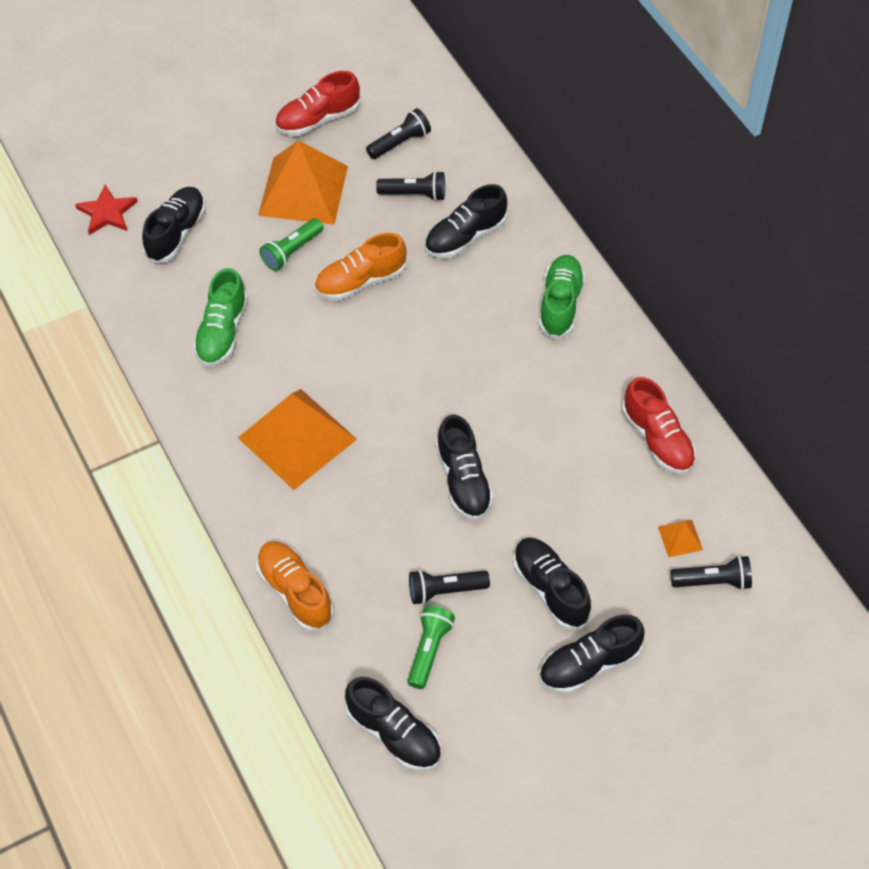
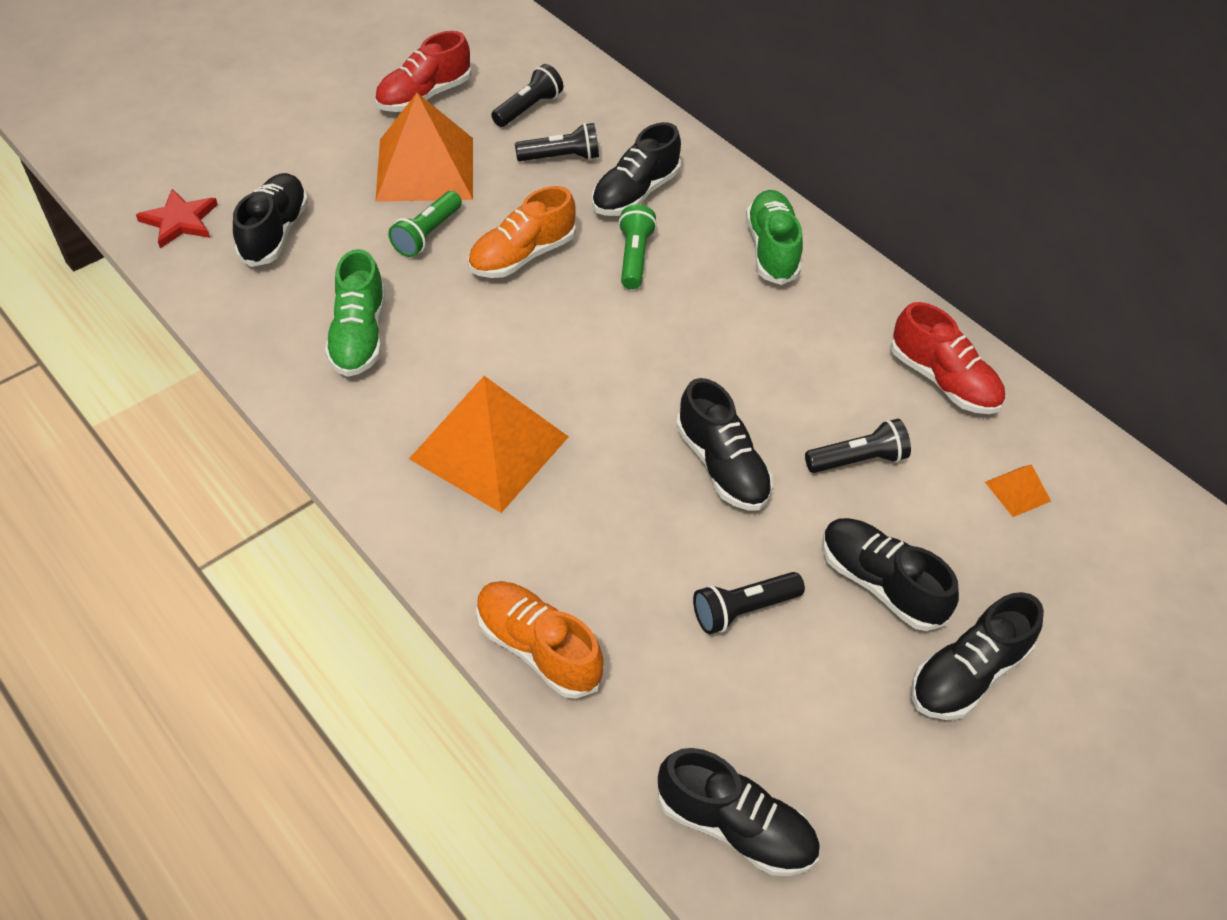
camera: 15 degrees left, 5 degrees down
(429, 650) = (747, 695): green flashlight -> green flashlight (634, 257)
(713, 581) = (1079, 537): black flashlight -> black flashlight (857, 460)

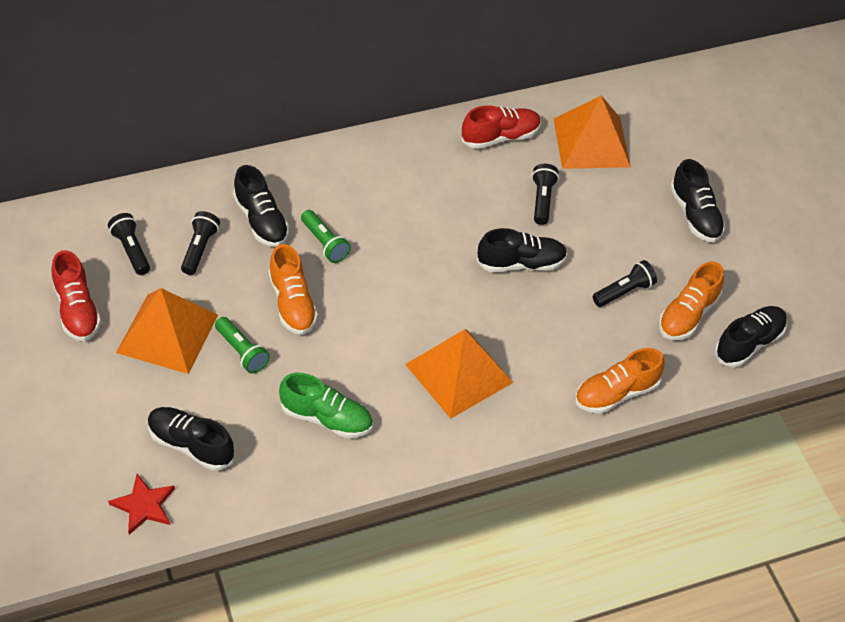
camera: 70 degrees left, 0 degrees up
(634, 257) = (325, 243): green flashlight -> green flashlight turned 150 degrees counterclockwise
(743, 609) = (624, 292): black flashlight -> black flashlight turned 120 degrees counterclockwise
(746, 713) = (688, 315): none -> orange shoe
(771, 249) = (353, 170): green shoe -> none
(880, 583) = (629, 226): black shoe -> none
(1017, 491) = (591, 142): orange pyramid -> orange pyramid, size x2.44

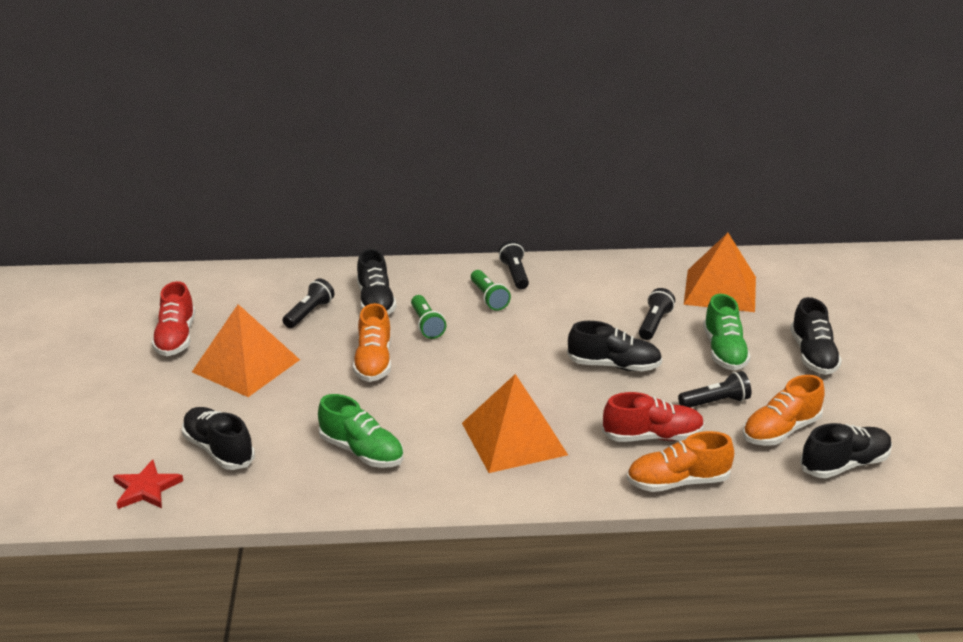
camera: 20 degrees right, 20 degrees down
(131, 250) = (248, 306): black flashlight -> black flashlight (515, 274)
(242, 351) = (307, 389): green flashlight -> green flashlight (488, 298)
(500, 137) = (630, 276): red shoe -> red shoe (652, 437)
(615, 225) = (724, 351): none -> green shoe

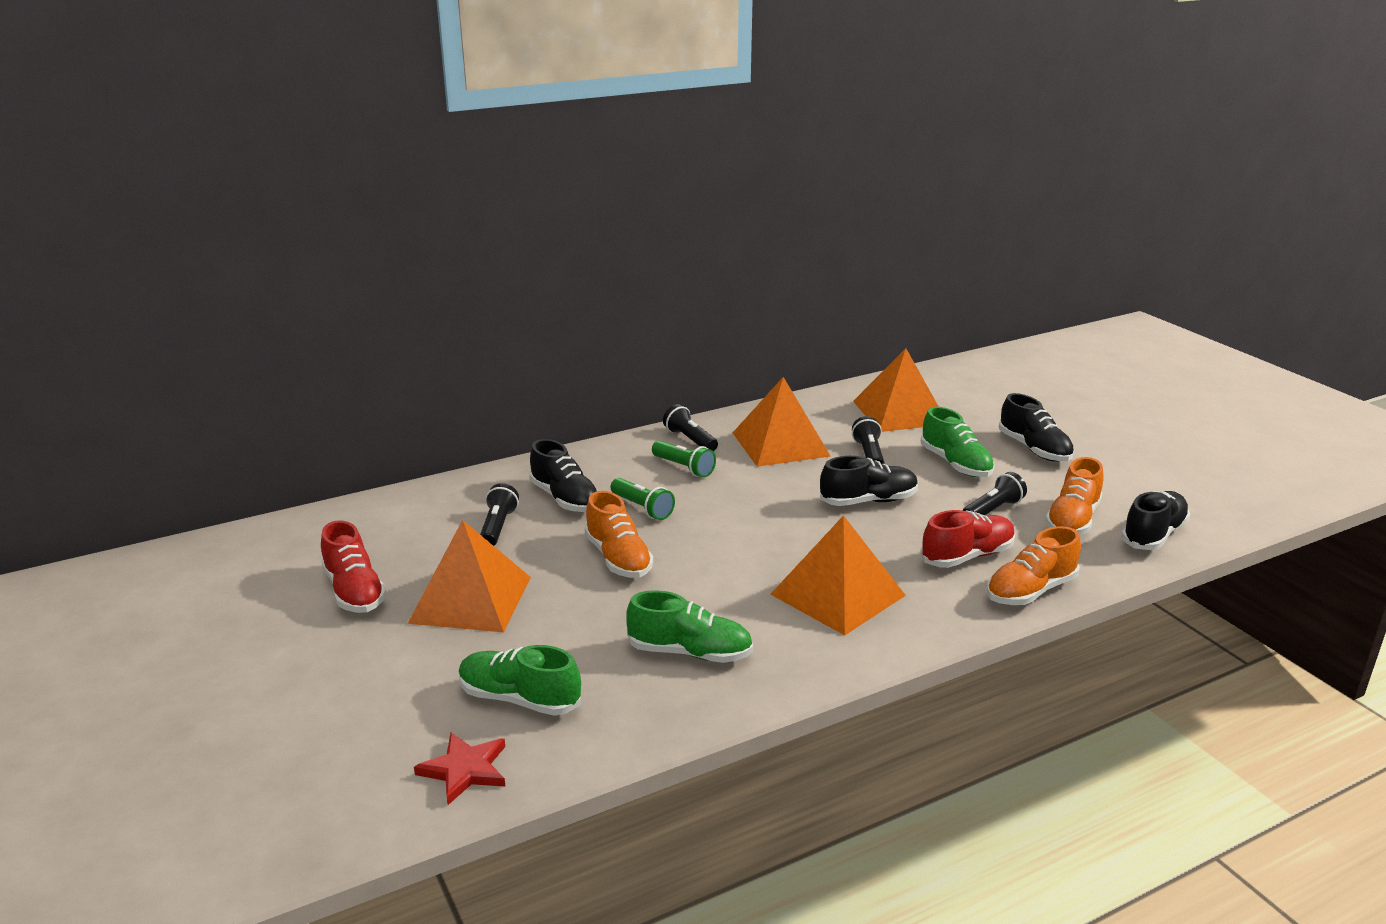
camera: 25 degrees left, 5 degrees down
(219, 450) = (519, 699): black shoe -> green shoe
(586, 295) = (780, 444): none -> orange pyramid

